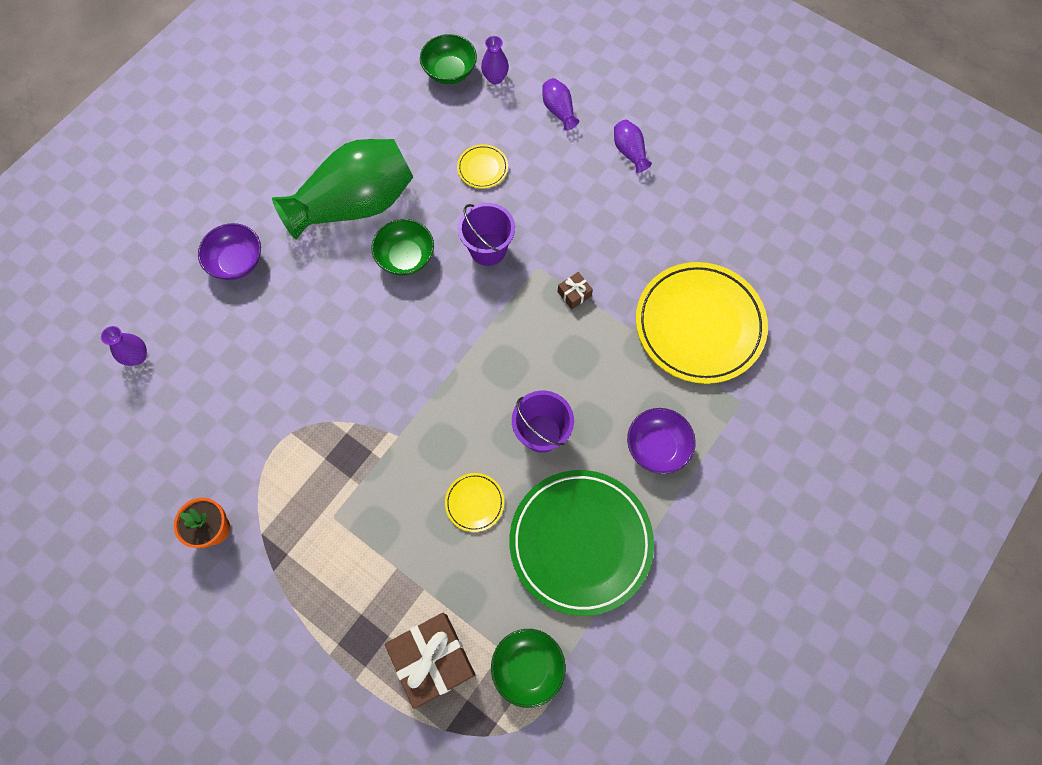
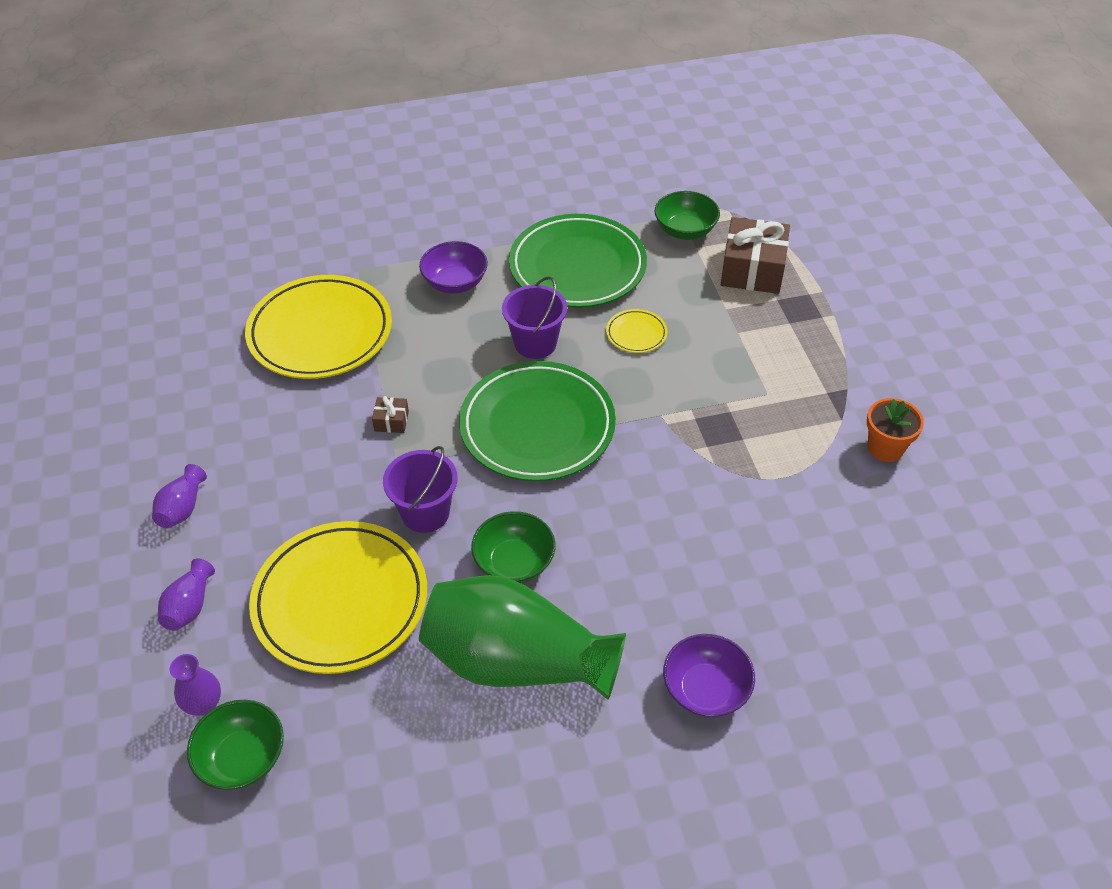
camera: 140 degrees left, 20 degrees down
(137, 356) = (888, 656): purple vase -> none
(476, 362) = (537, 426): none -> green plate
(482, 168) = (340, 601): yellow plate -> yellow plate, size x2.37

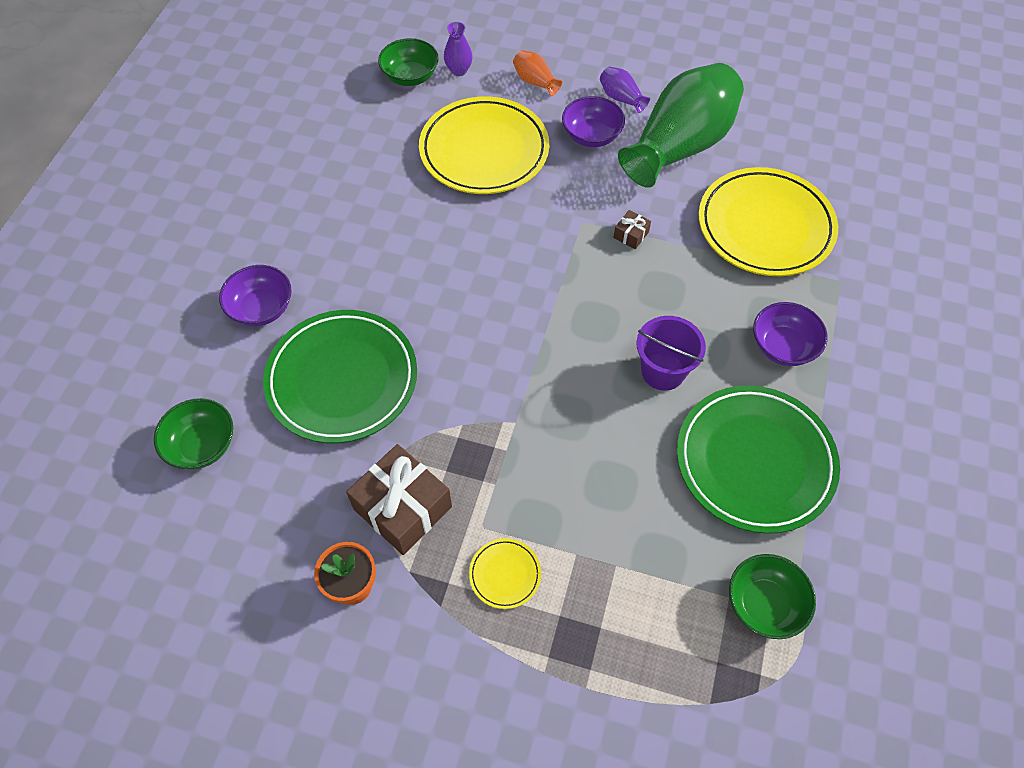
camera: 120 degrees right, 10 degrees up
(189, 606) = (535, 82): purple vase -> orange vase
(262, 510) = (591, 136): none -> purple bowl
(425, 513) = (525, 220): purple bucket -> none
(514, 563) = (443, 252): green bowl -> green bowl (202, 445)
(517, 661) = (367, 219): green vase -> green vase (679, 146)
(537, 426) = (563, 326): green plate -> green plate (342, 379)
(636, 334) = (627, 460): yellow plate -> yellow plate (505, 574)
(752, 270) = (660, 634): brown gift -> brown gift (402, 508)

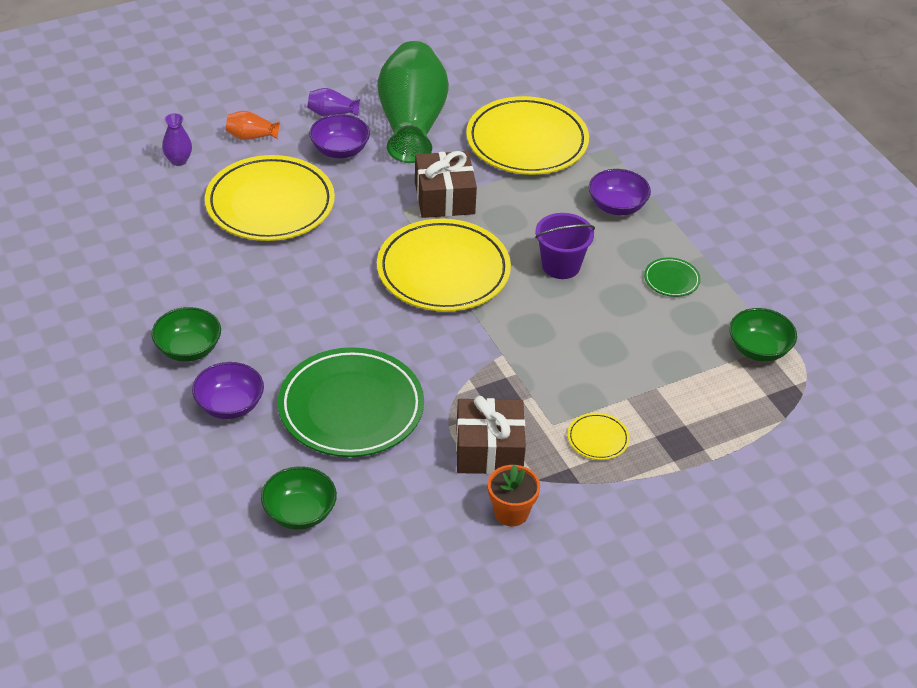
camera: 45 degrees left, 15 degrees down
(410, 76) = (143, 186): green bowl -> green bowl (188, 349)
(554, 304) = (443, 271): none -> yellow plate
(631, 235) = (444, 198): brown gift -> brown gift, size x2.25
(754, 461) = (671, 280): green plate -> green plate, size x0.42

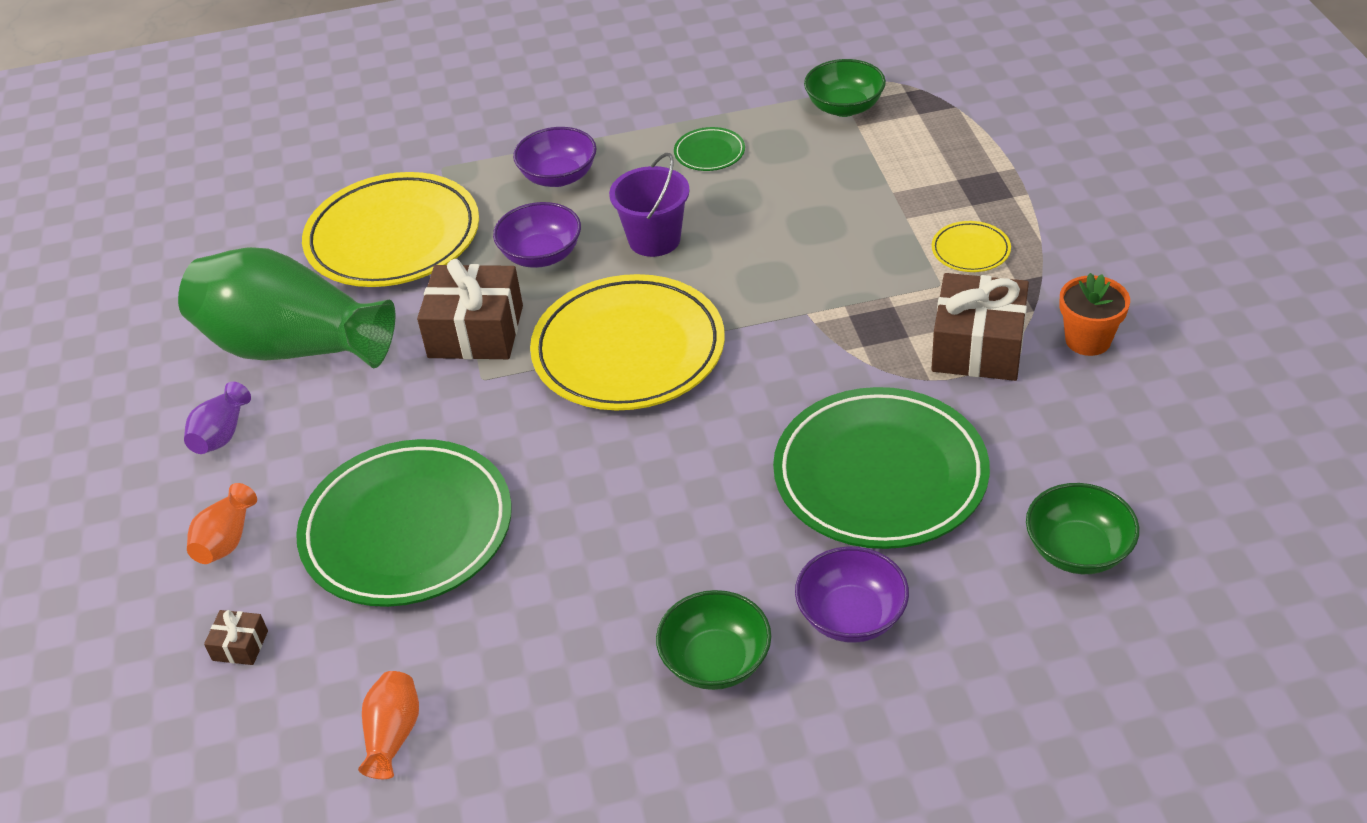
camera: 70 degrees left, 0 degrees up
(126, 230) = (393, 735): none -> orange vase
(178, 160) = (240, 645): purple vase -> brown gift
(270, 204) = (407, 529): yellow plate -> green plate
(340, 150) = (316, 433): purple bowl -> purple bowl (541, 255)

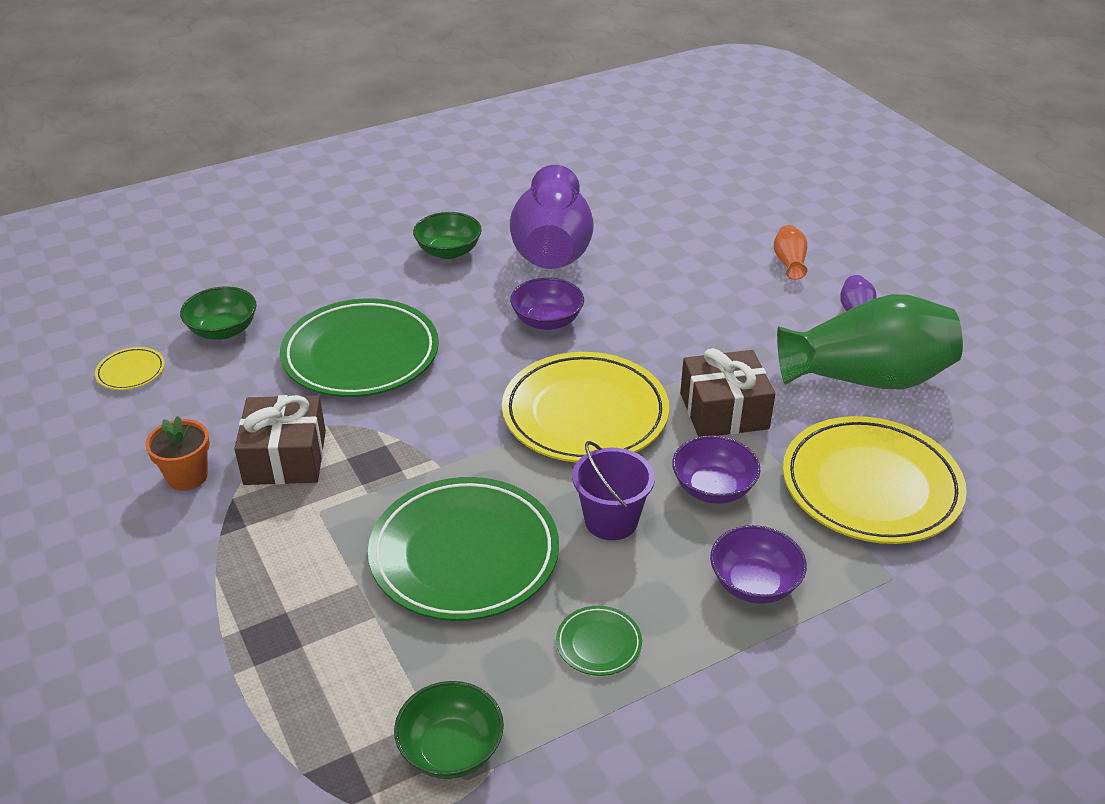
camera: 160 degrees right, 5 degrees down
(240, 645) = (731, 222): brown gift -> none
(393, 735) = (614, 203): orange vase -> none
(407, 529) = (676, 283): green plate -> green plate (464, 554)
(551, 633) = (552, 250): none -> purple vase
(851, 616) = (371, 280): purple bowl -> purple bowl (547, 321)
(970, 250) = (289, 553): yellow plate -> yellow plate (131, 372)

